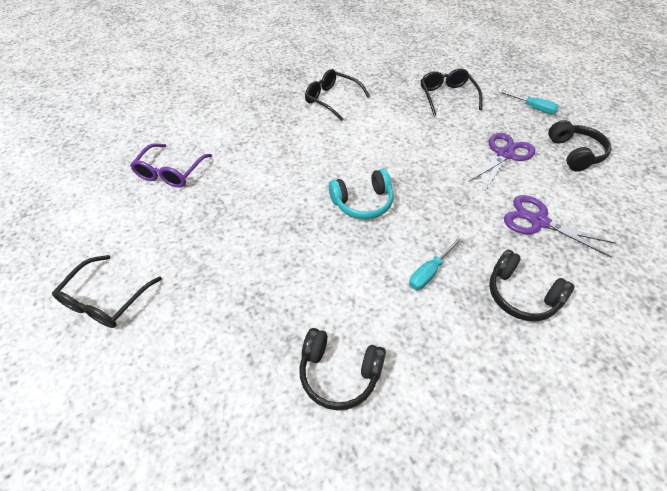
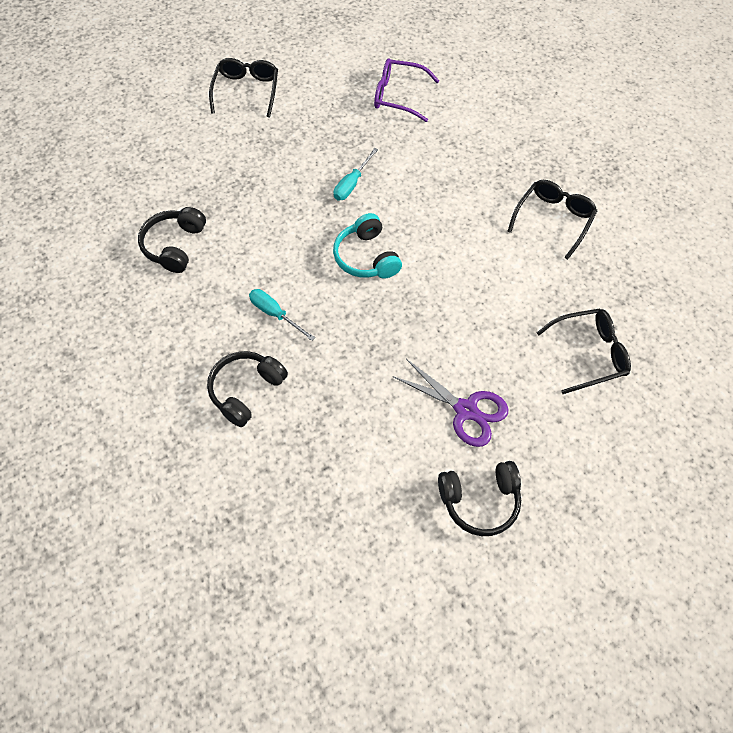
camera: 85 degrees right, 10 degrees up
(106, 300) = (246, 91): black glasses -> black glasses turned 75 degrees clockwise
(532, 108) = (583, 466): turquoise screwdriver -> turquoise screwdriver (352, 184)
(538, 221) = (347, 427): purple scissors -> none

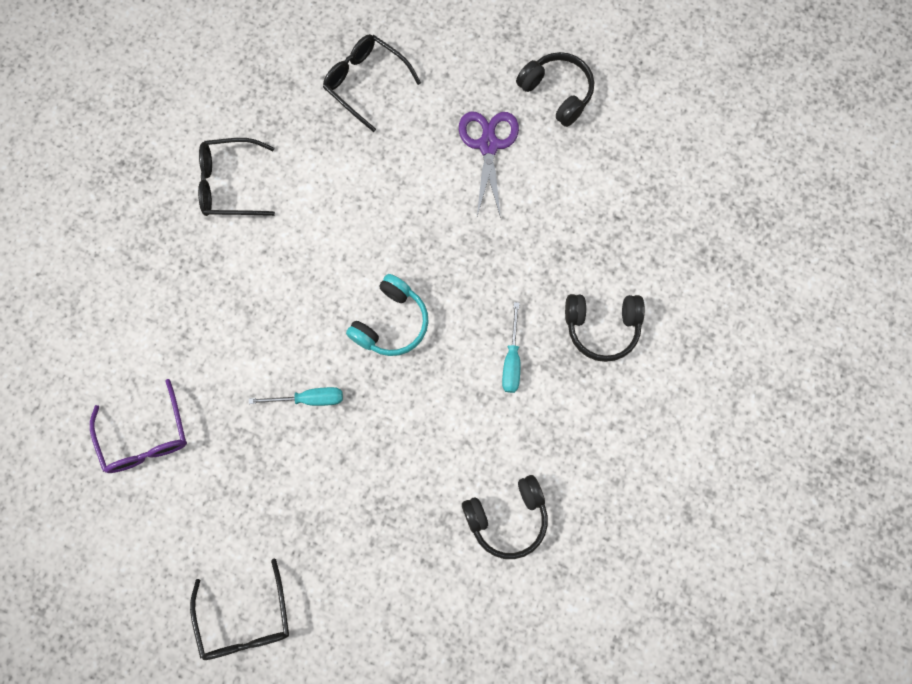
camera: 125 degrees left, 15 degrees up
(246, 91) = (245, 619): black glasses -> black glasses turned 75 degrees counterclockwise

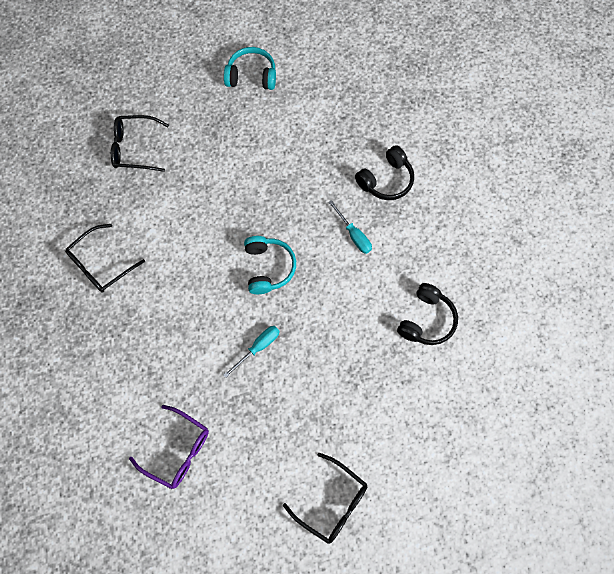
camera: 40 degrees left, 5 degrees down
(488, 145) = (238, 131): purple scissors -> none
(557, 93) = (251, 76): black headphones -> turquoise headphones

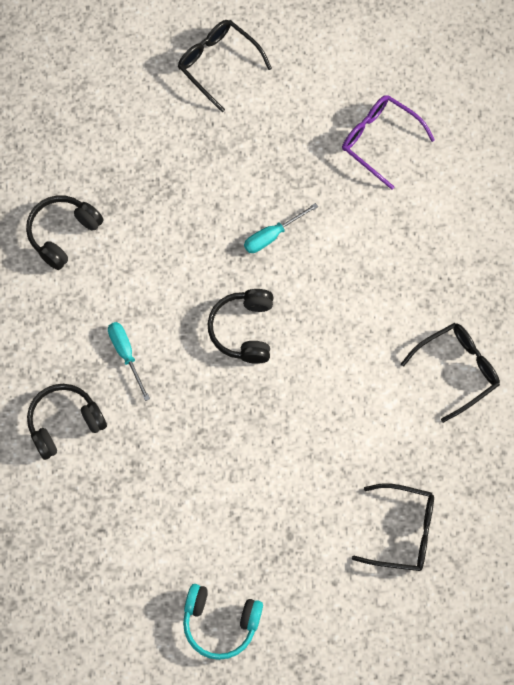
camera: 170 degrees left, 0 degrees up
(268, 267) = (243, 330): turquoise headphones -> black headphones

